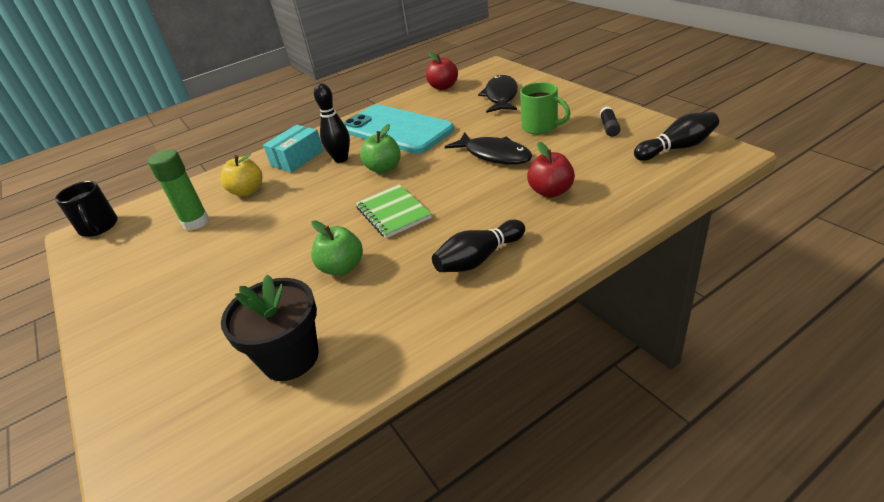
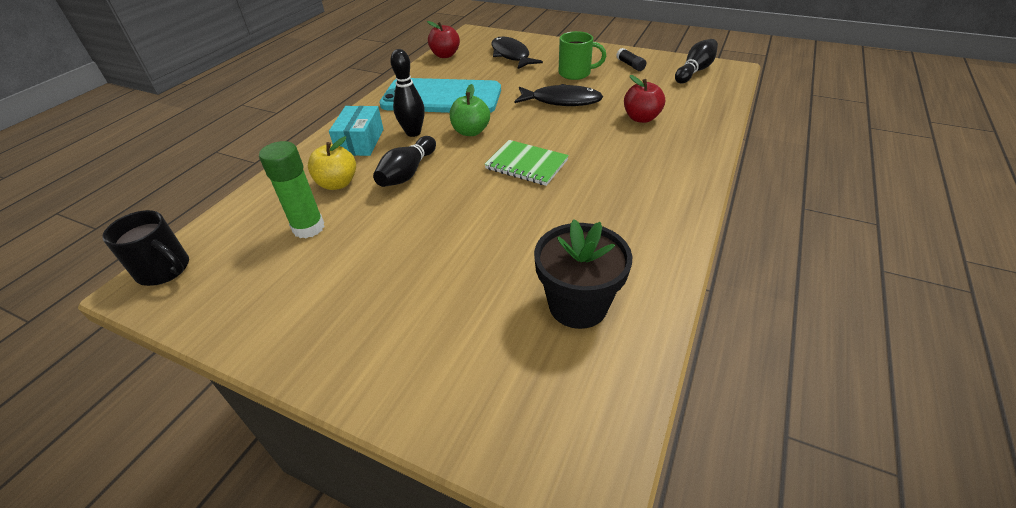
camera: 35 degrees left, 5 degrees up
(342, 267) = (533, 220): green apple -> none
(478, 259) = (645, 179): black bowling pin -> black bowling pin (407, 173)

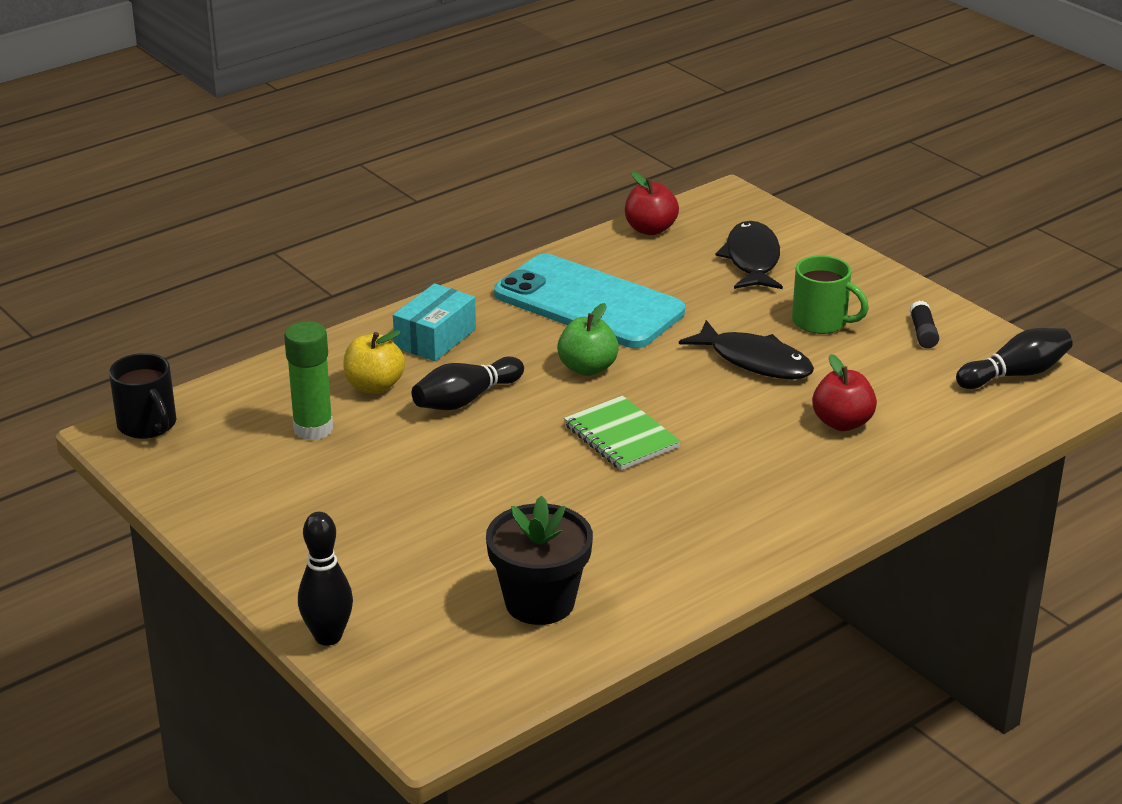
camera: 25 degrees right, 10 degrees down
(413, 133) = (511, 346): black bowling pin -> black bowling pin (328, 637)

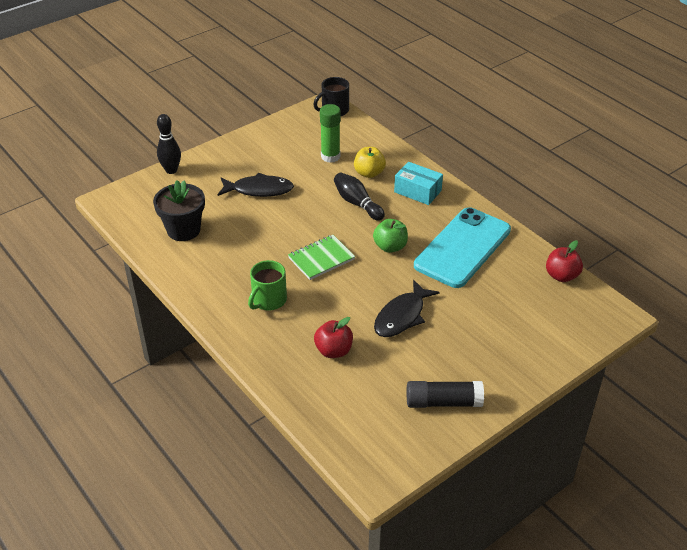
camera: 90 degrees right, 10 degrees up
(752, 259) = (530, 322): black fish -> black fish (259, 190)
(821, 322) = (452, 351): green mug -> green mug (268, 300)
(923, 333) = (443, 402): black glue stick -> black glue stick, size x1.81
(1015, 374) = (393, 446): black bowling pin -> none

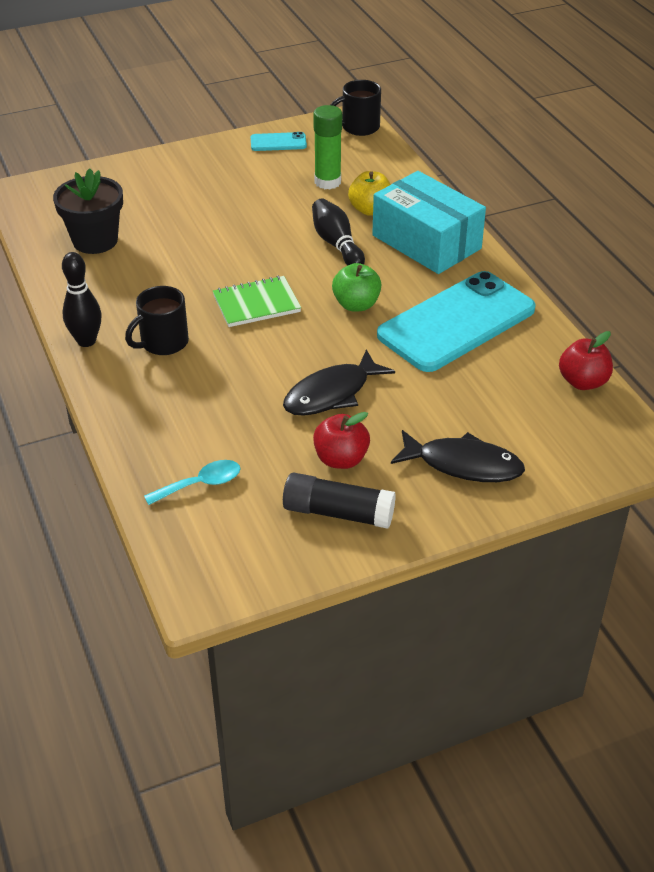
camera: 15 degrees right, 0 degrees up
(171, 170) = (114, 168): black bowling pin -> black bowling pin (86, 341)
(259, 190) = (214, 208): black fish -> black fish (463, 464)
(268, 300) = (163, 343): green mug -> black mug
(282, 131) = (278, 142): none -> turquoise phone
(333, 351) = (219, 420): red apple -> red apple (341, 459)
(342, 401) = (201, 484): none -> turquoise spoon
(417, 191) = (426, 242): turquoise box -> turquoise box, size x1.64

